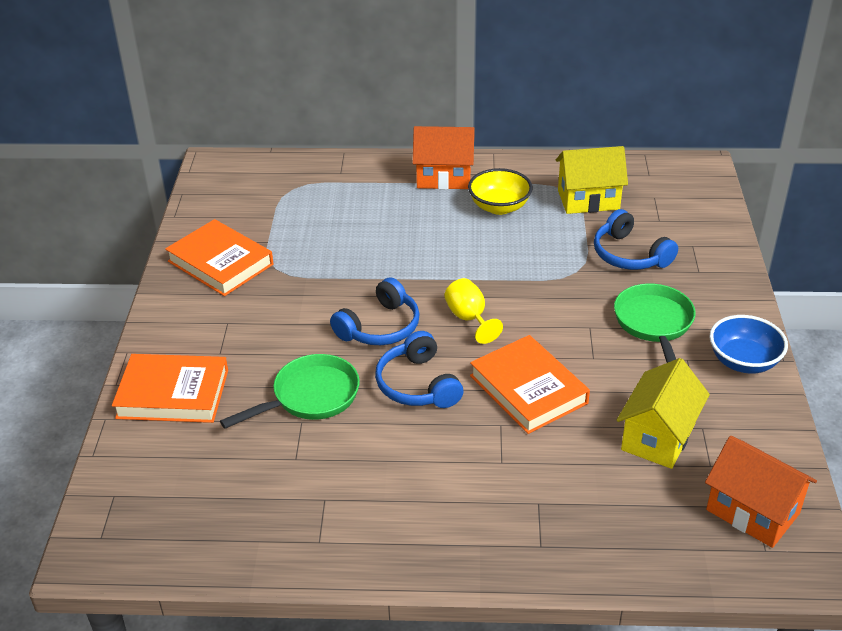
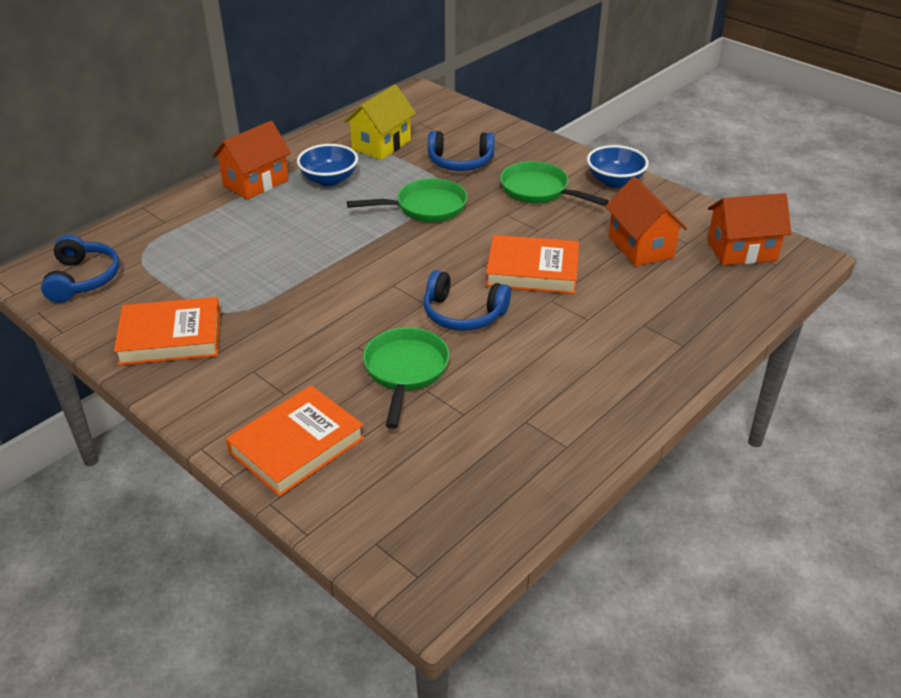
camera: 50 degrees left, 0 degrees up
(380, 327) = (376, 298): blue headphones -> blue headphones (83, 279)
(469, 318) = (427, 255): yellow goblet -> none
(499, 207) = (329, 180): yellow bowl -> blue bowl
(534, 277) = (425, 207): none -> green pan
(658, 437) = (640, 247): yellow house -> orange house

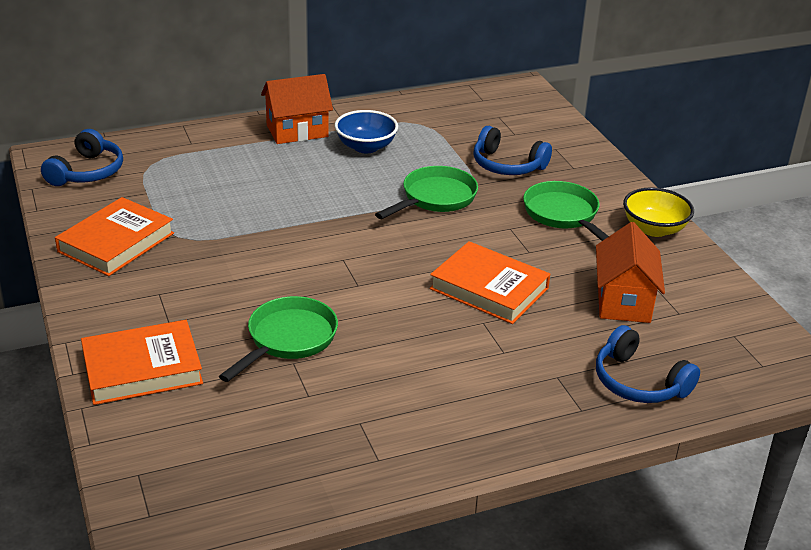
camera: 25 degrees right, 5 degrees down
(170, 337) = (116, 242): orange book -> orange book turned 75 degrees counterclockwise
(381, 145) = (443, 128): yellow house -> none
(425, 207) = (435, 198): green pan -> green pan turned 60 degrees counterclockwise
(463, 314) = (386, 306): blue headphones -> blue headphones (639, 382)
(614, 181) = (654, 229): blue bowl -> yellow bowl
(741, 250) = (734, 339): orange house -> none

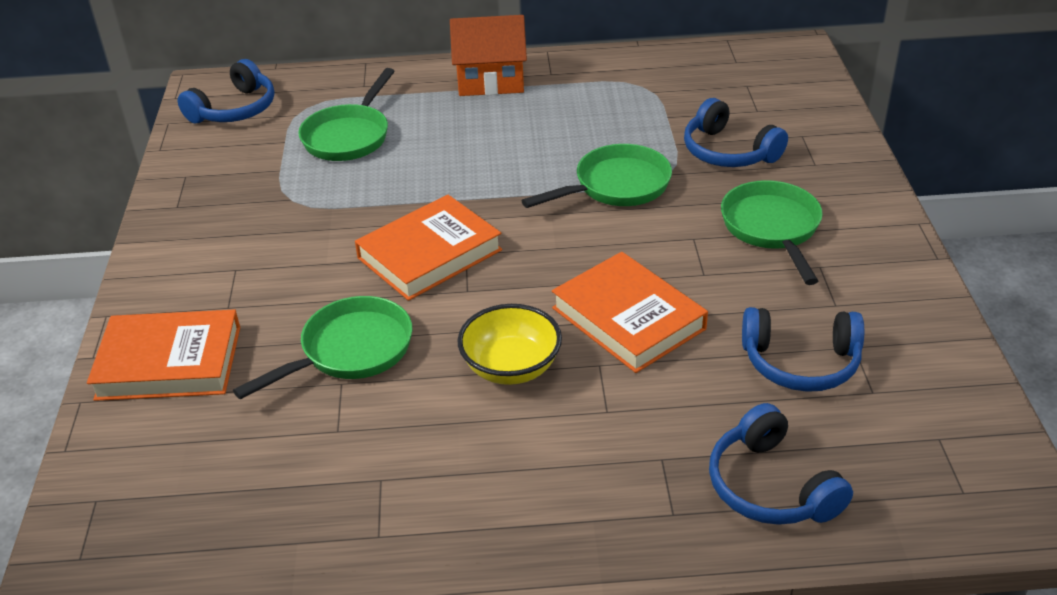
camera: 20 degrees right, 5 degrees up
(116, 242) = (221, 199): orange book -> orange book (429, 254)
(200, 183) = (349, 136): none -> green pan
(366, 147) = (562, 110): blue bowl -> none
(623, 301) = (800, 362): orange house -> blue headphones
(654, 229) = (889, 263): yellow bowl -> yellow bowl (511, 367)

